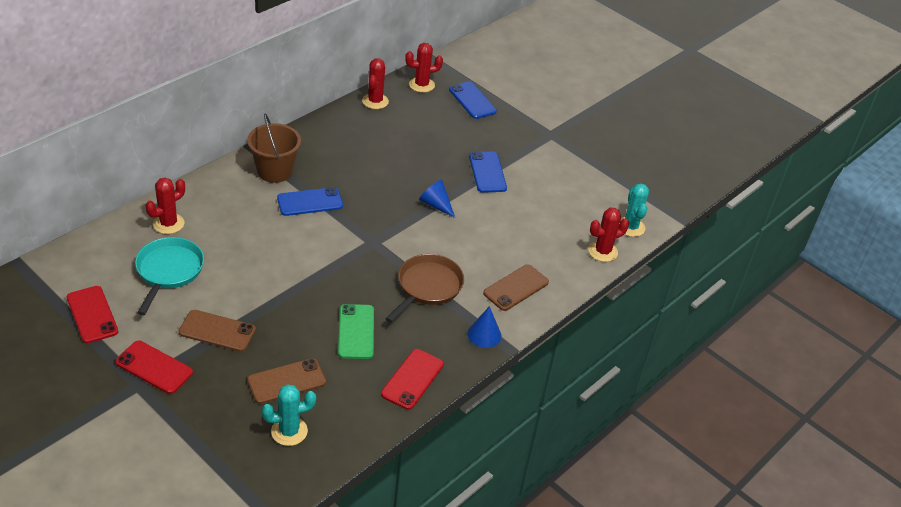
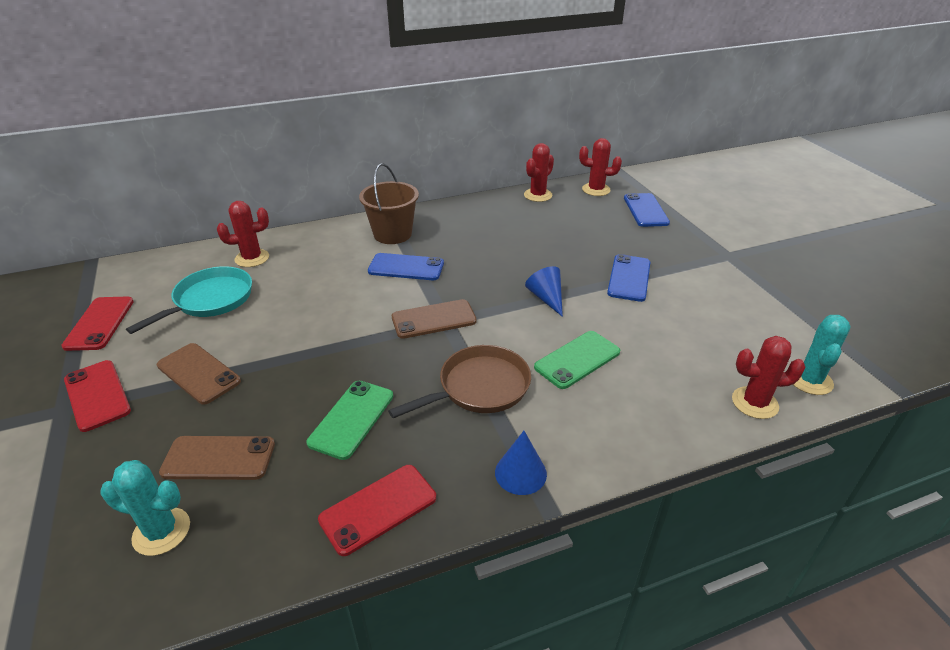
camera: 30 degrees right, 5 degrees down
(482, 249) = (577, 359): none -> green phone
(516, 288) = (601, 420): brown phone -> brown phone (434, 319)

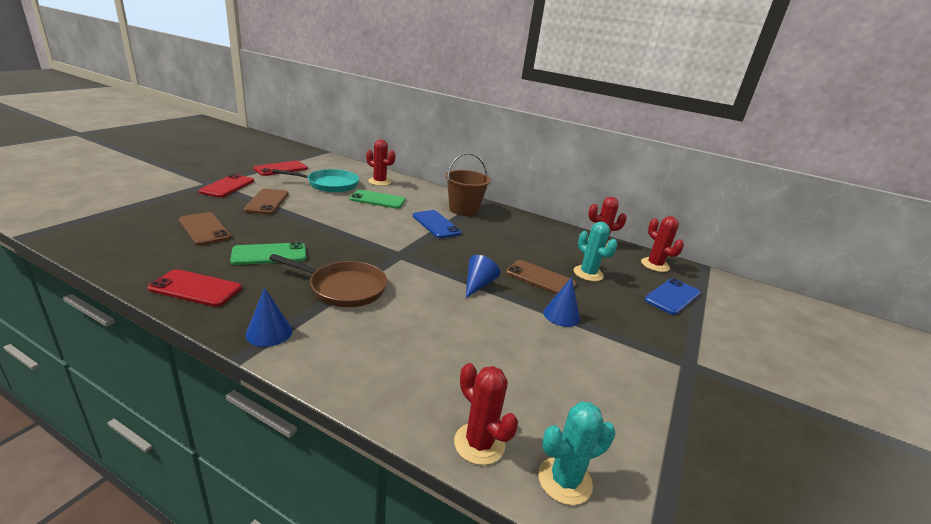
camera: 45 degrees right, 10 degrees down
(161, 531) = (140, 233): turquoise cactus -> turquoise cactus (588, 273)
(434, 319) = (395, 250): brown phone -> brown phone (540, 278)
(577, 359) = (422, 320): green phone -> green phone (377, 200)
(629, 278) = (561, 315): blue phone -> blue cone

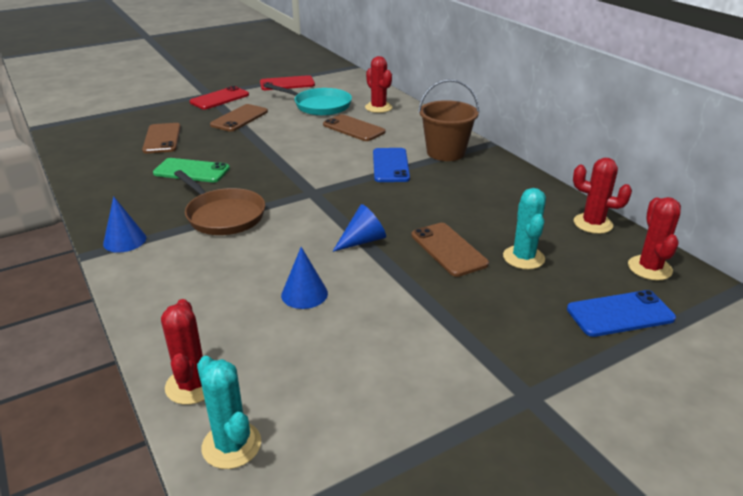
camera: 35 degrees right, 5 degrees up
(196, 288) = (107, 191): red phone -> none
(377, 200) = (353, 128): green phone -> brown phone
(561, 315) = (423, 296): blue cone -> blue cone (304, 294)
(564, 480) = (231, 445): turquoise cactus -> turquoise cactus turned 45 degrees clockwise

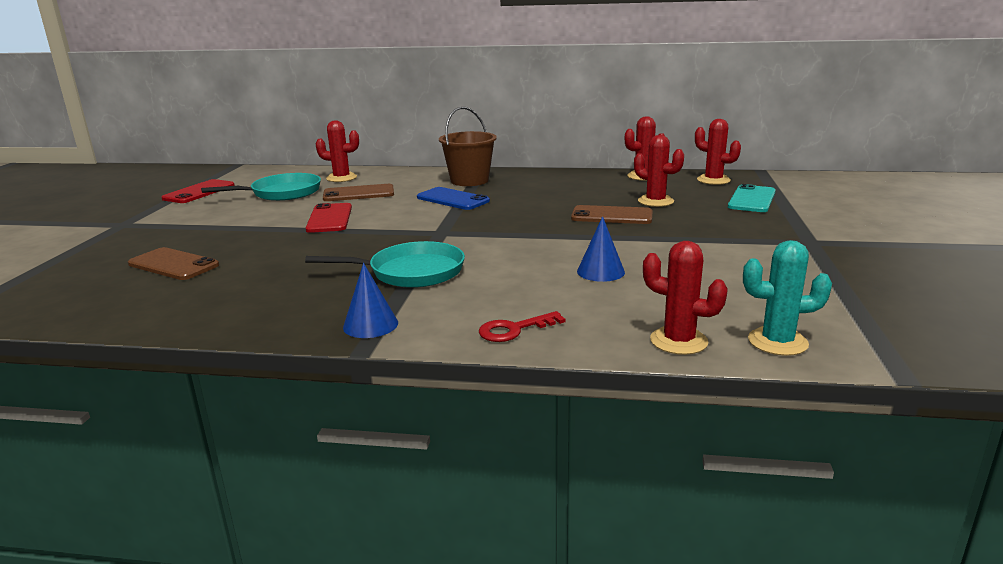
camera: 50 degrees left, 10 degrees down
(157, 298) = (514, 330): none -> red key
(191, 171) = (287, 267): green phone -> none
(219, 98) = (149, 222): red phone -> red phone (329, 218)
(223, 215) = (410, 272): brown pan -> turquoise pan
(239, 118) = (222, 224): brown phone -> none
(362, 241) = (553, 235): blue cone -> none
(523, 258) = (655, 201): turquoise cactus -> red cactus
(620, 314) = (752, 199): blue phone -> turquoise phone

